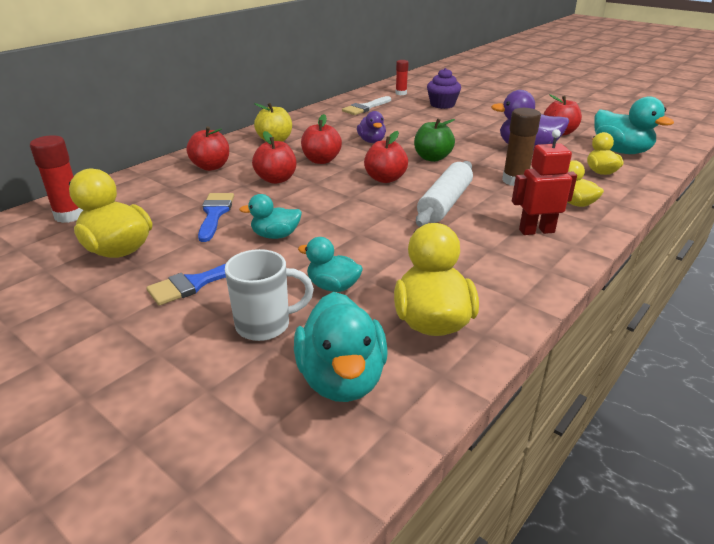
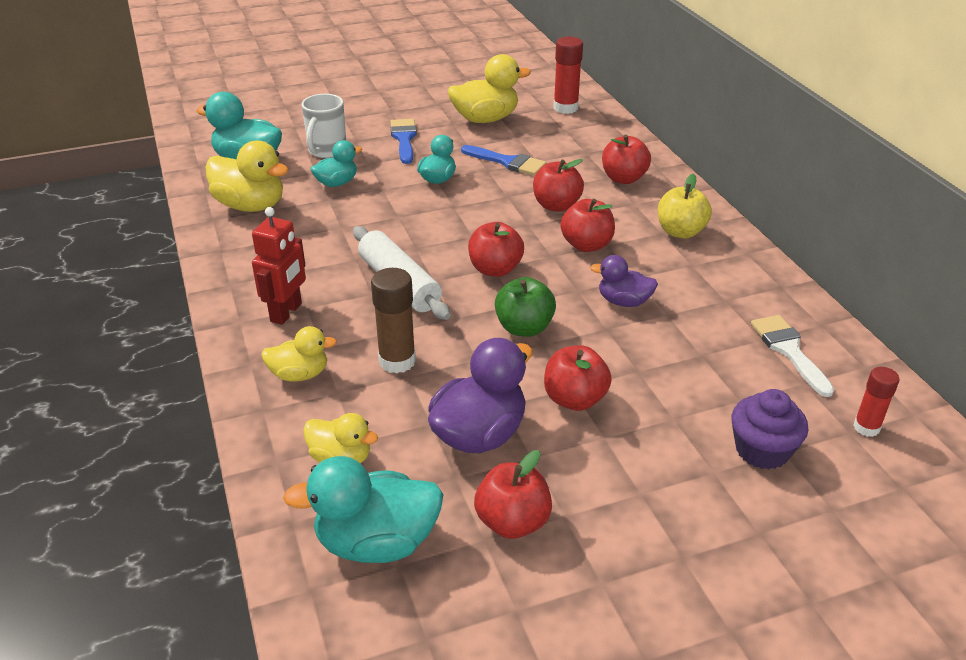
camera: 120 degrees right, 5 degrees up
(469, 137) = (574, 399): none -> red apple

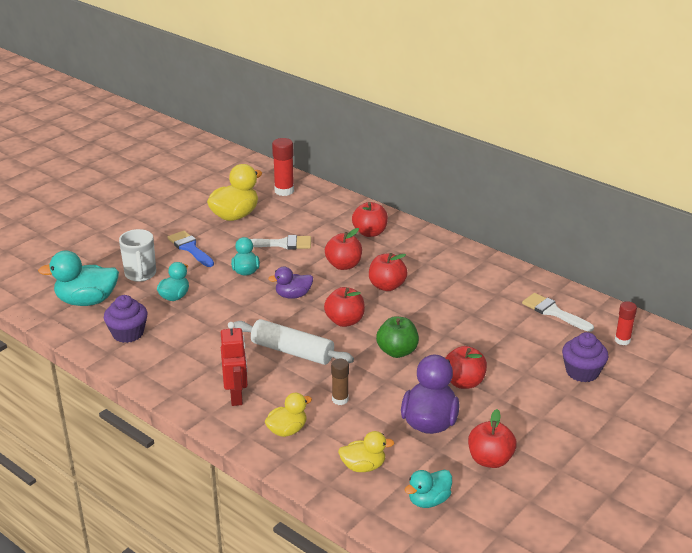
camera: 30 degrees left, 5 degrees down
(251, 206) = (128, 333): yellow duck -> purple cupcake
(376, 542) = (428, 500): turquoise duck -> turquoise duck, size x0.60
(397, 361) = (340, 399): brown glue stick -> brown glue stick, size x0.64
(508, 162) = (282, 244): blue brush -> white brush
(623, 302) = (440, 315): purple duck -> purple duck (293, 295)
(680, 232) = (436, 259): yellow apple -> none

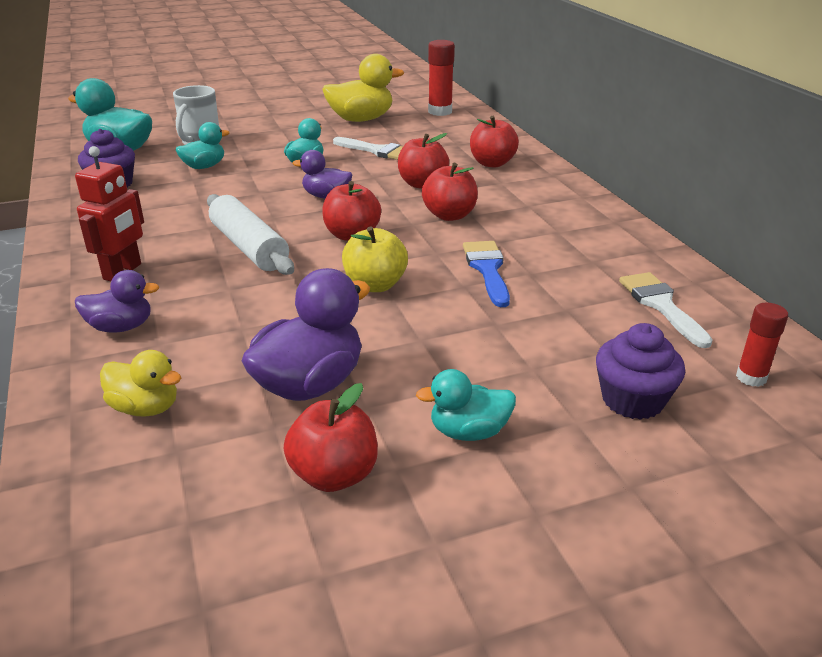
camera: 30 degrees right, 0 degrees up
(190, 248) = (279, 134): blue brush -> blue brush (487, 269)
(287, 430) = (121, 327): yellow duck -> purple duck
(340, 399) = (231, 315): brown glue stick -> none
(397, 351) = (375, 285): green apple -> yellow apple
(428, 500) = (165, 497): turquoise duck -> turquoise duck (468, 432)
(464, 382) = (422, 350): red apple -> none

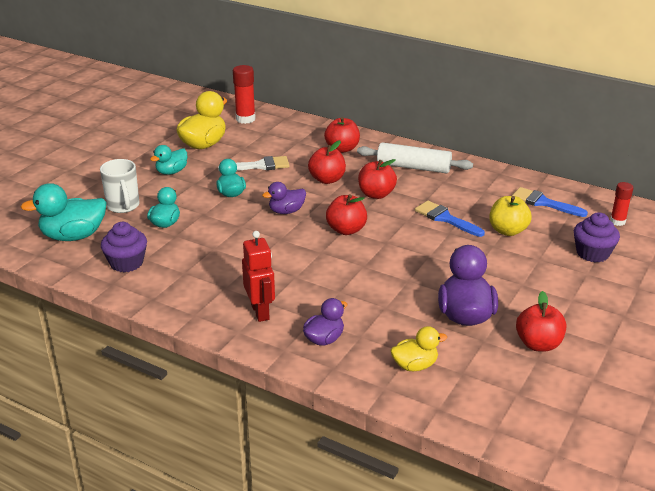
camera: 40 degrees left, 0 degrees up
(249, 247) = (303, 263): white rolling pin -> white rolling pin (413, 167)
(375, 285) = (408, 253): yellow apple -> yellow apple (507, 231)
(468, 432) = (557, 299): turquoise duck -> turquoise duck (171, 172)
(661, 305) = (543, 203): white brush -> blue brush

